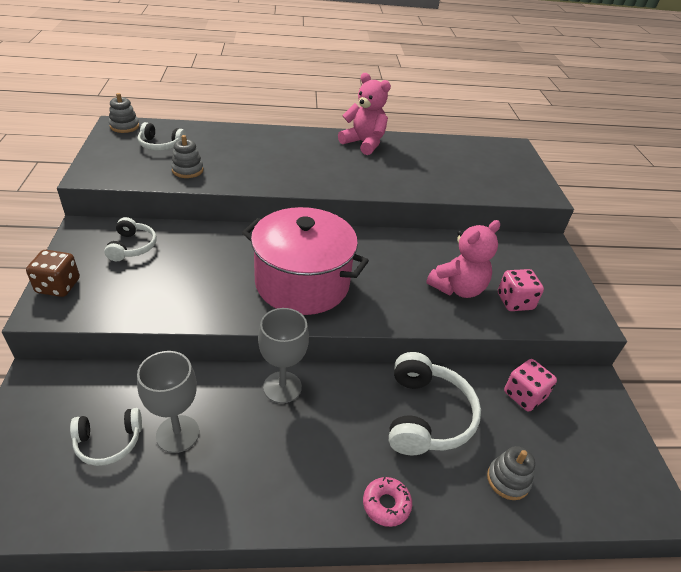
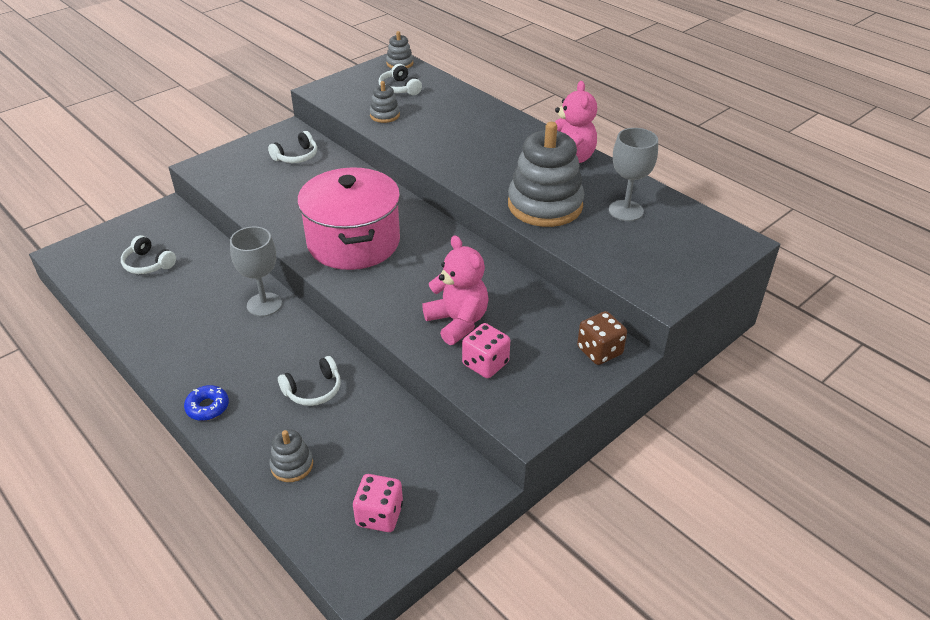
camera: 55 degrees right, 0 degrees up
(58, 286) = (225, 157): brown dice -> brown dice (599, 351)
(177, 434) = (179, 285): grey goblet -> grey goblet (626, 211)
(386, 504) = (207, 407): pink donut -> blue donut
(403, 177) = (545, 205): none -> grey stacking toy
(426, 415) = (313, 390): white headphones -> white headphones, size x0.58
(458, 288) = (458, 322): pink teddy bear -> pink teddy bear turned 135 degrees counterclockwise
(524, 395) = (402, 440): pink dice -> pink dice (379, 515)

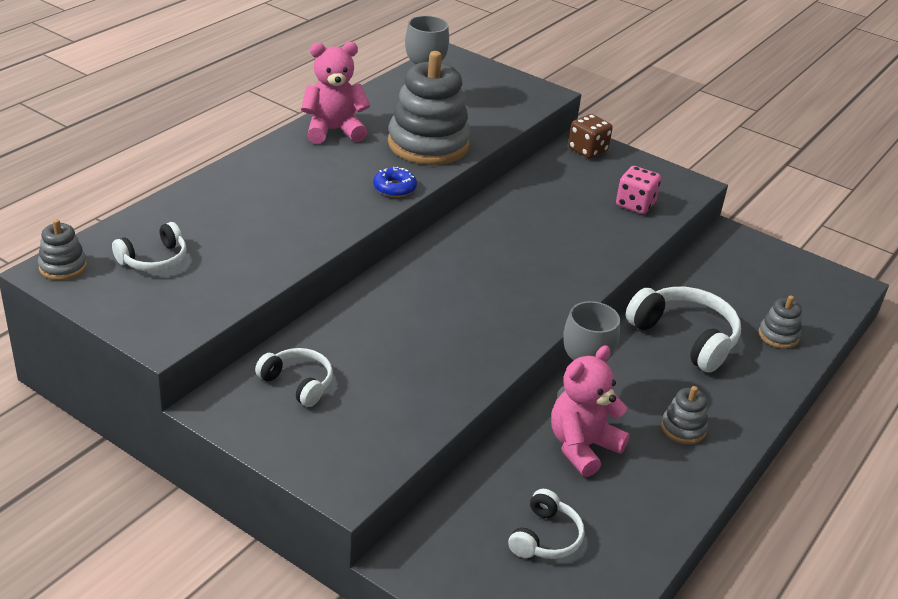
camera: 105 degrees left, 5 degrees down
(207, 407) = (750, 407): blue donut -> blue donut (394, 188)
(313, 390) = (685, 337): white headphones -> white headphones, size x1.72
(353, 242) = (488, 301): pink pot -> none
(379, 515) = (791, 280): pink dice -> none
(384, 115) = (242, 265): grey stacking toy -> grey stacking toy (683, 429)
(458, 322) = (589, 221): pink teddy bear -> pink teddy bear (582, 447)

